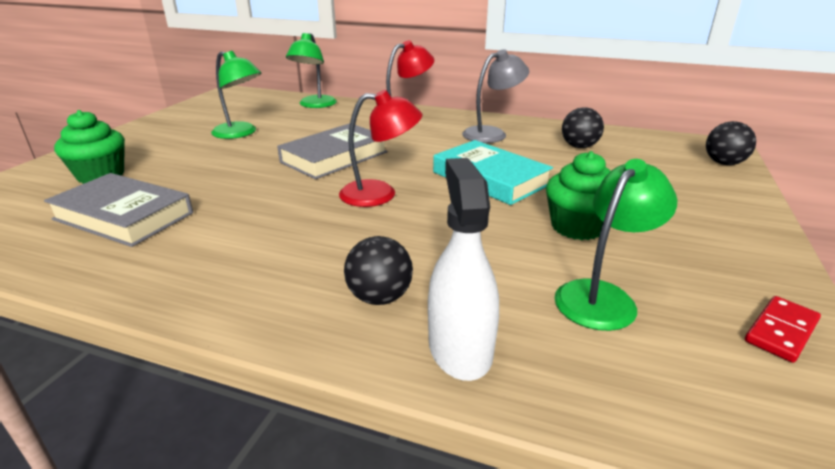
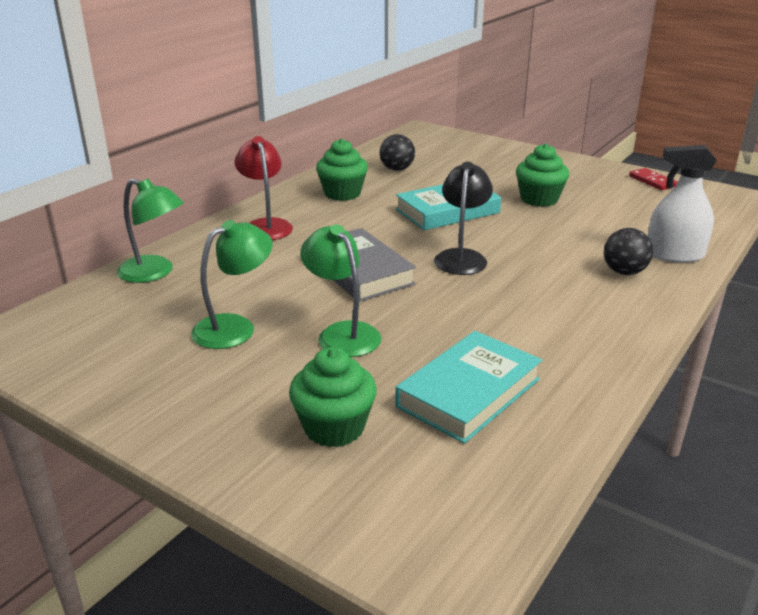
camera: 75 degrees left, 0 degrees up
(124, 216) = (468, 393): grey book -> turquoise book
(380, 194) = (461, 257): red lamp -> black lamp
(492, 133) = (342, 193): grey lamp -> green cupcake
(603, 296) = (623, 210): green lamp -> green lamp (342, 333)
(723, 163) = (454, 137): black ball -> none

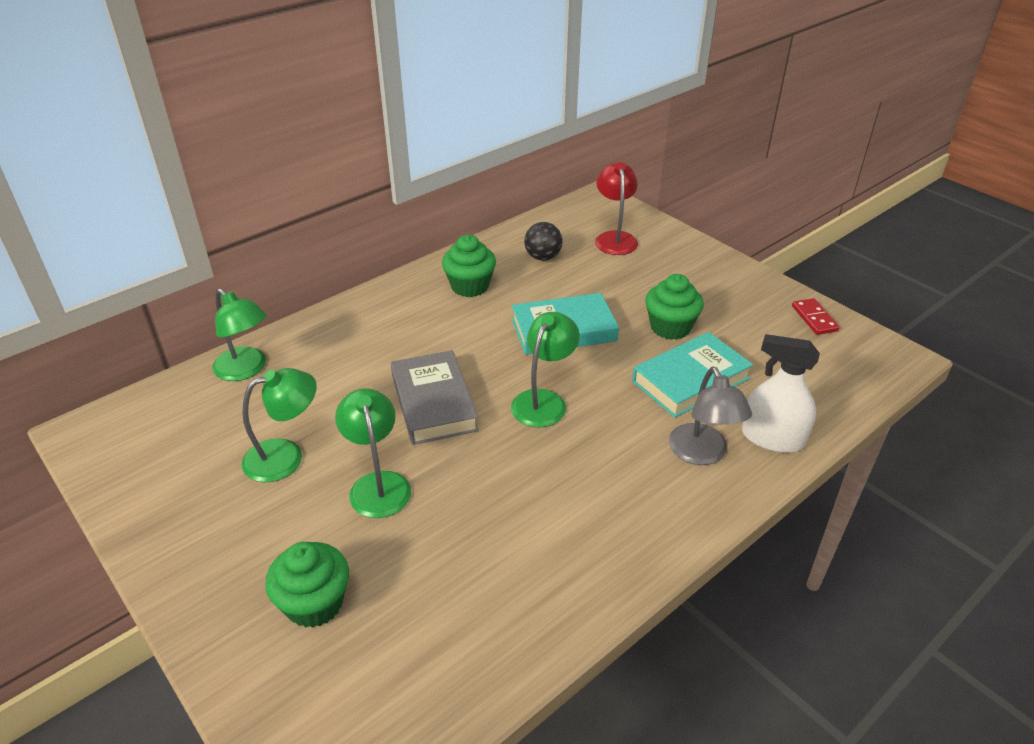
camera: 15 degrees right, 10 degrees up
(266, 225) = (374, 321): red lamp -> red lamp (614, 238)
(461, 257) = (544, 400): black lamp -> green lamp
(468, 393) = (456, 588): turquoise book -> turquoise book (690, 380)
(624, 272) = (702, 454): black ball -> grey lamp

